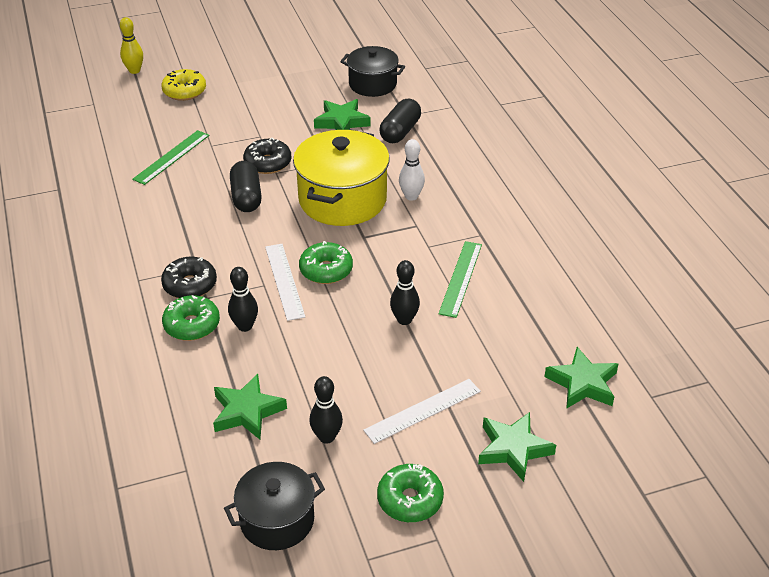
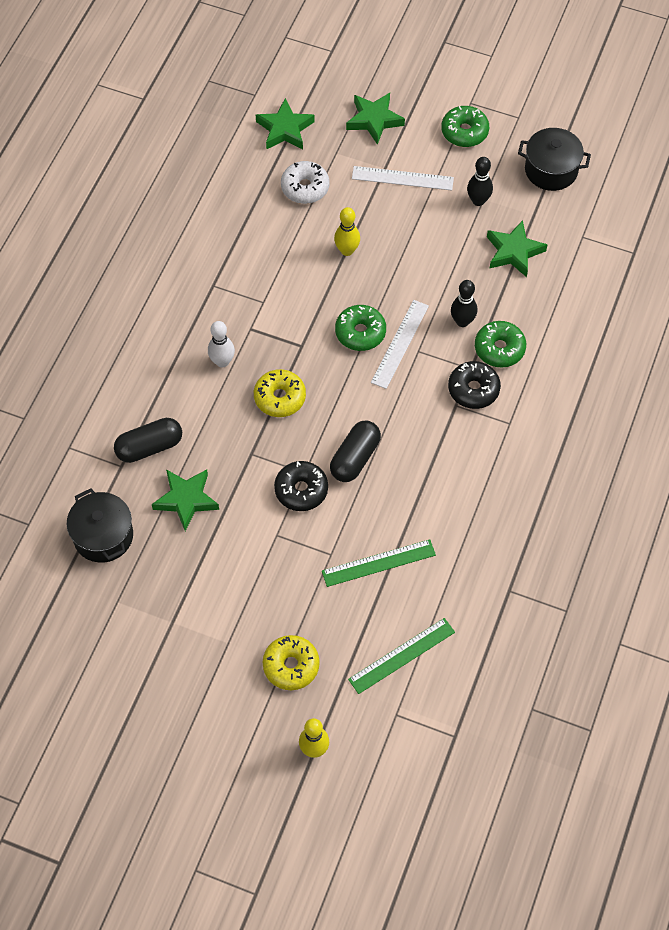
camera: 140 degrees left, 20 degrees up
(342, 200) = (280, 398): yellow pot -> yellow donut
(404, 320) = (347, 250): black bowling pin -> yellow bowling pin
(460, 278) = (271, 257): green ruler -> green ruler (402, 656)
(500, 346) = (305, 188): none -> white donut

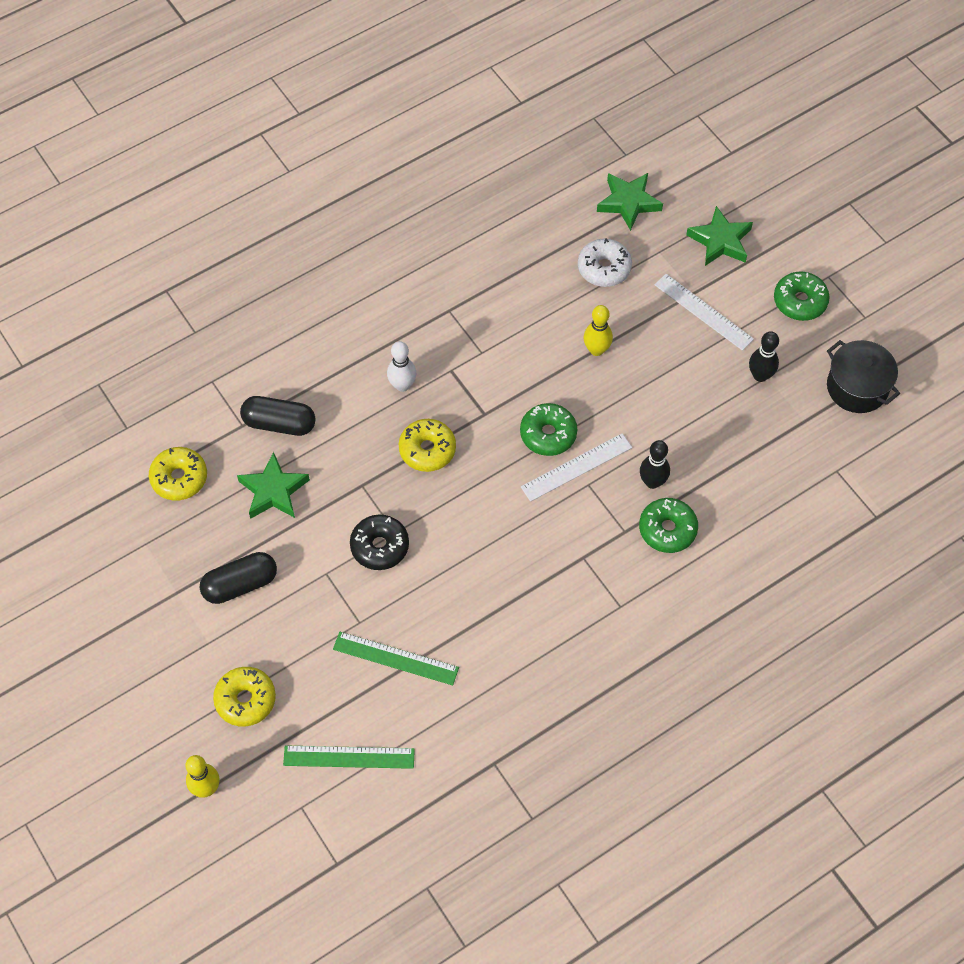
camera: 35 degrees right, 0 degrees up
(103, 536) = (179, 478): black pot -> yellow donut
(355, 458) = (451, 548): black capsule -> black capsule (240, 584)
(473, 389) = (611, 553): black donut -> none
(514, 252) = (756, 445): green star -> none

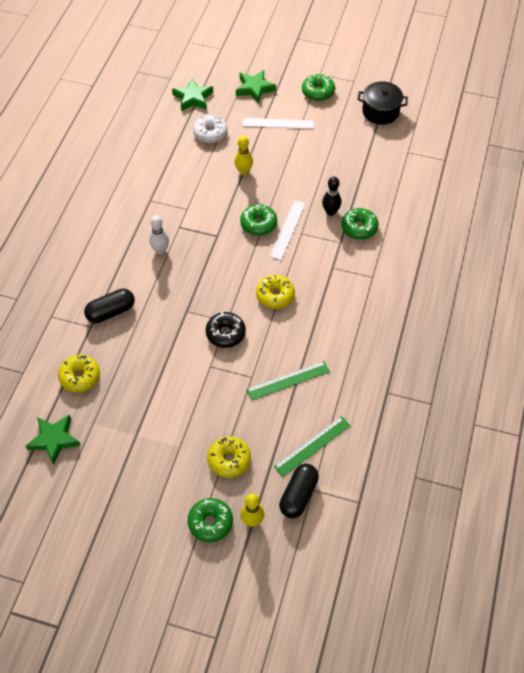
camera: 40 degrees left, 5 degrees down
(163, 754) = (210, 522): none -> green donut
(240, 584) = (168, 405): black capsule -> black capsule (298, 495)
(273, 491) = (140, 346): green star -> green star (54, 440)
(427, 450) = (204, 271): yellow donut -> yellow donut (275, 295)
(760, 375) = (332, 134): black bowling pin -> none

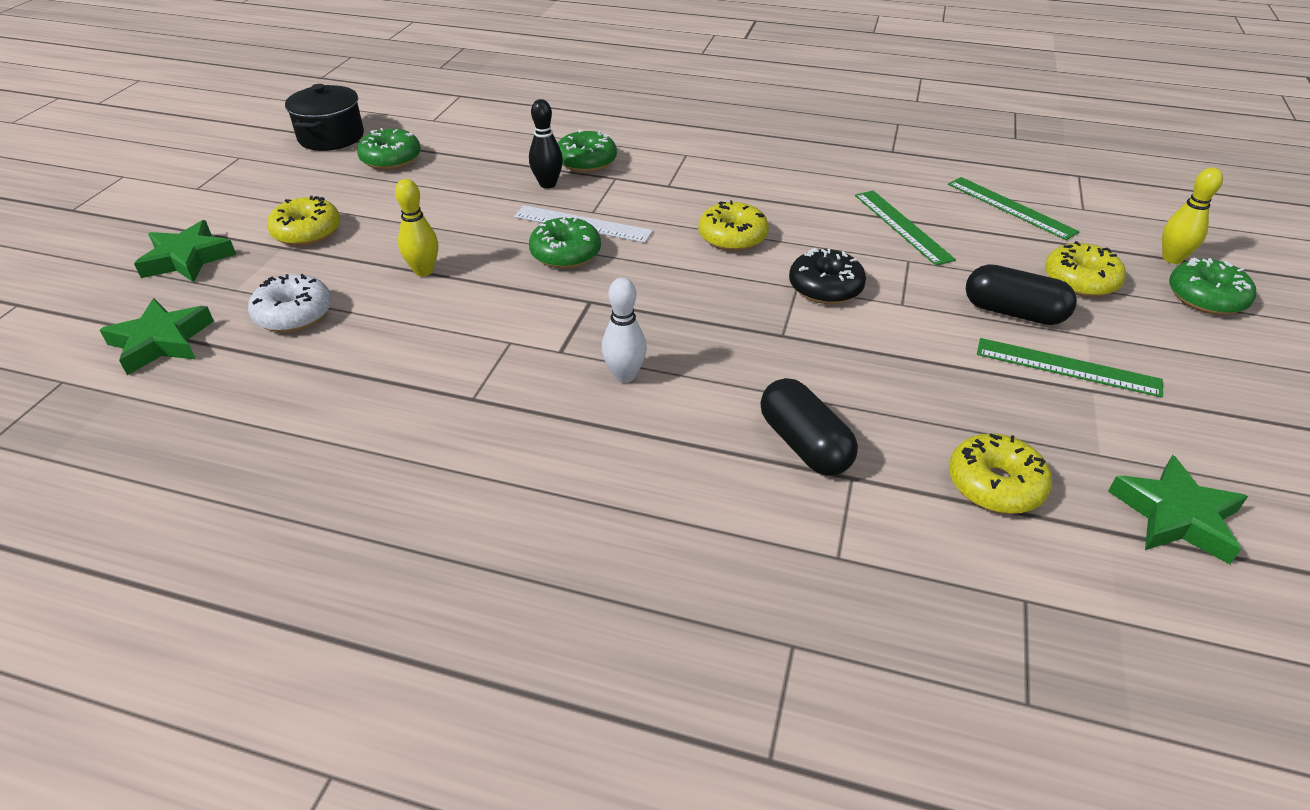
camera: 90 degrees left, 15 degrees down
(153, 429) = (1067, 367): none -> green ruler
(278, 123) = (307, 232): white ruler -> yellow donut
(298, 495) = (1101, 219): black capsule -> black capsule (1013, 312)
(318, 92) = (245, 190): green donut -> green donut (391, 159)

